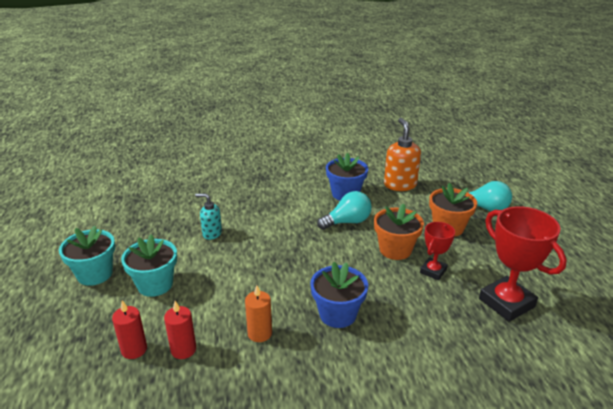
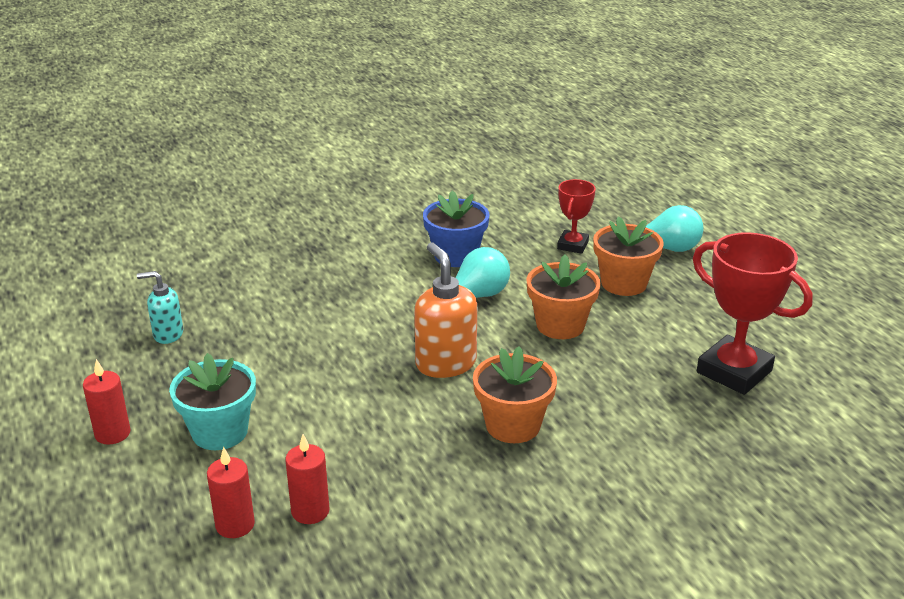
camera: 15 degrees left, 0 degrees up
(95, 274) = (112, 433): turquoise flower pot -> red candle
(212, 233) = (273, 344): turquoise soap dispenser -> turquoise soap dispenser (168, 334)
(259, 333) = (412, 470): orange candle -> none
(337, 314) = (513, 425): blue flower pot -> orange flower pot
(400, 185) = (532, 231): orange soap dispenser -> orange soap dispenser (445, 363)
(433, 271) = (623, 346): red trophy -> red trophy (573, 245)

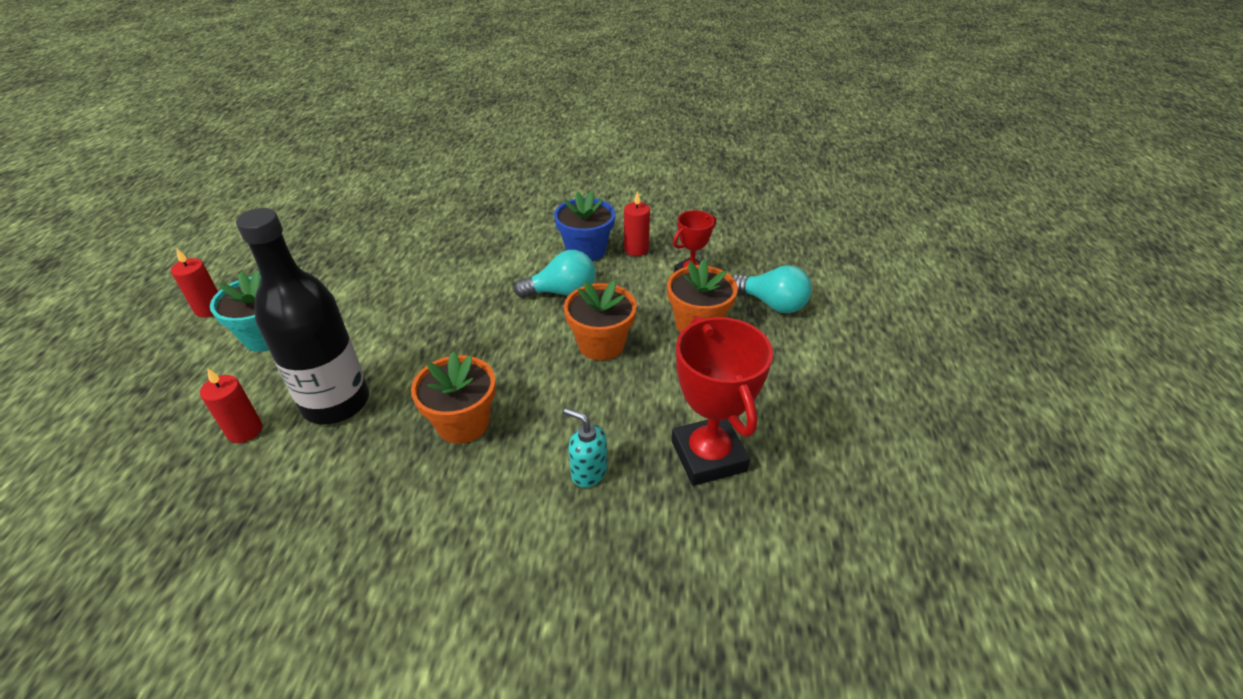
camera: 30 degrees right, 10 degrees up
(168, 334) = (326, 245): turquoise soap dispenser -> turquoise soap dispenser (588, 472)
(235, 525) = (190, 417): red candle -> red candle (636, 249)
(372, 456) = (336, 403): none -> black bottle
(445, 363) = (475, 343): orange soap dispenser -> none

